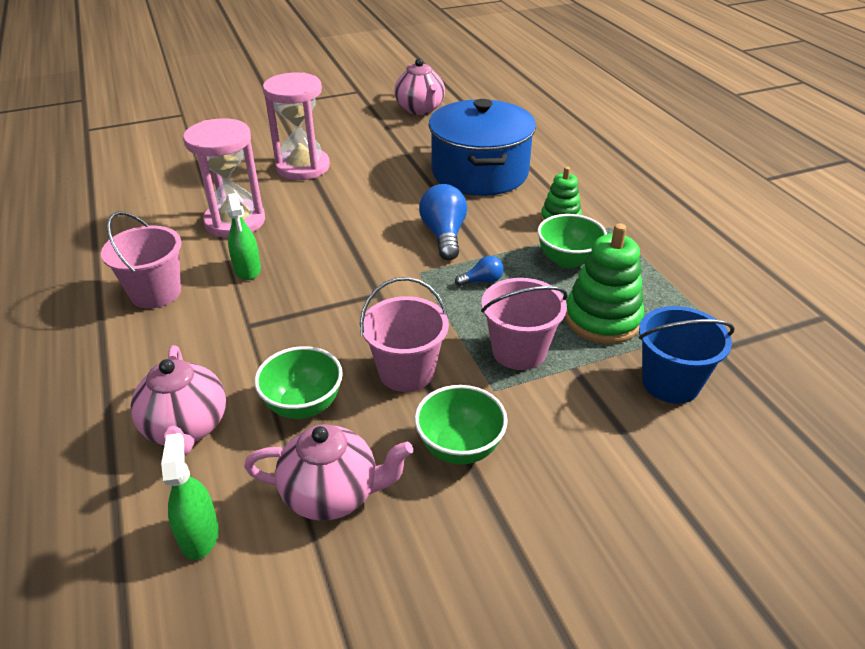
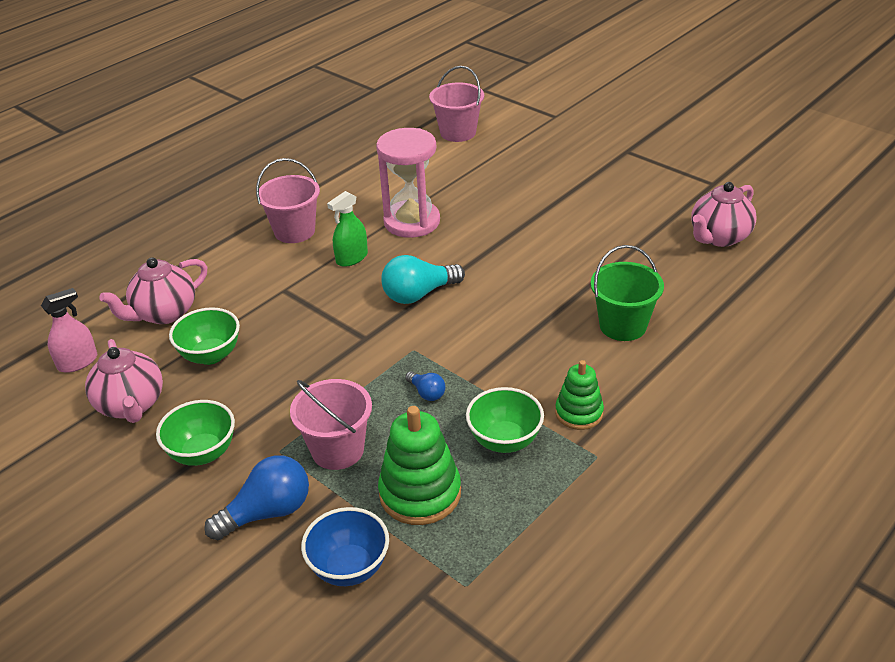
camera: 65 degrees right, 0 degrees up
(199, 535) = (77, 362): green spray bottle -> pink spray bottle
(302, 167) = (527, 216): pink hourglass -> none
(346, 248) = (419, 294): none -> turquoise light bulb
(406, 372) = (274, 392): pink bucket -> pink bucket (458, 132)
(444, 235) = (483, 343): blue light bulb -> blue light bulb (267, 512)
(480, 172) = (623, 325): blue pot -> green bucket
(670, 383) = (349, 568): blue bucket -> blue bowl

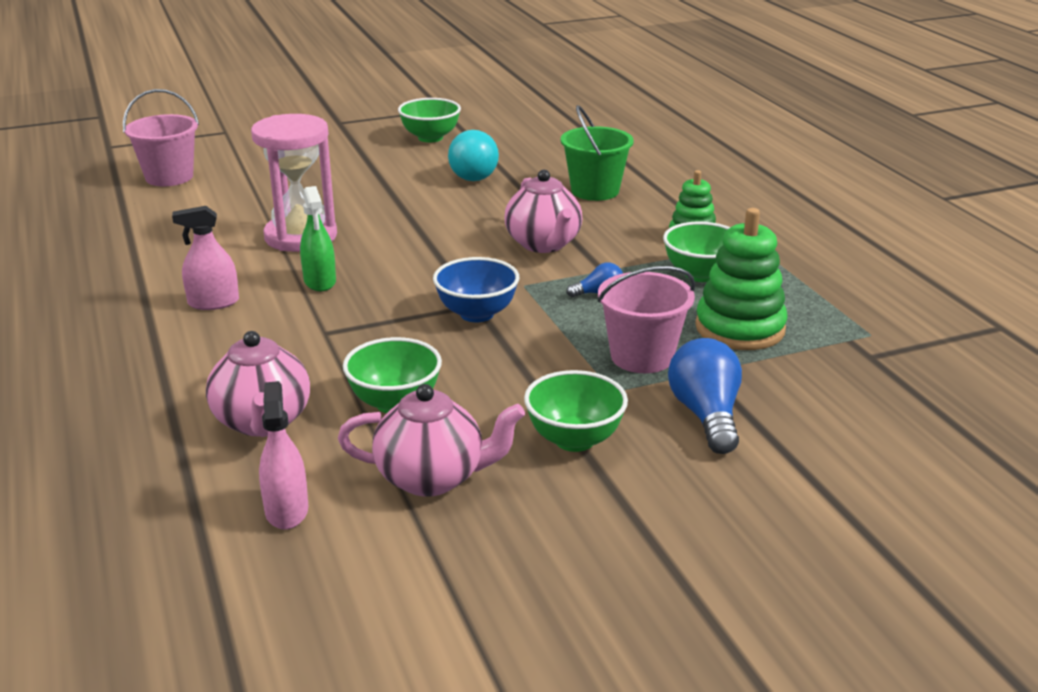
camera: 65 degrees left, 10 degrees down
(294, 231) = (213, 302): pink bucket -> pink spray bottle
(349, 568) = (816, 385): blue bowl -> blue bowl (477, 314)
(419, 294) = (435, 262): turquoise light bulb -> turquoise light bulb (474, 174)
(644, 202) = (430, 138): none -> green bowl
(719, 237) = (520, 128): pink teapot -> pink teapot (543, 244)

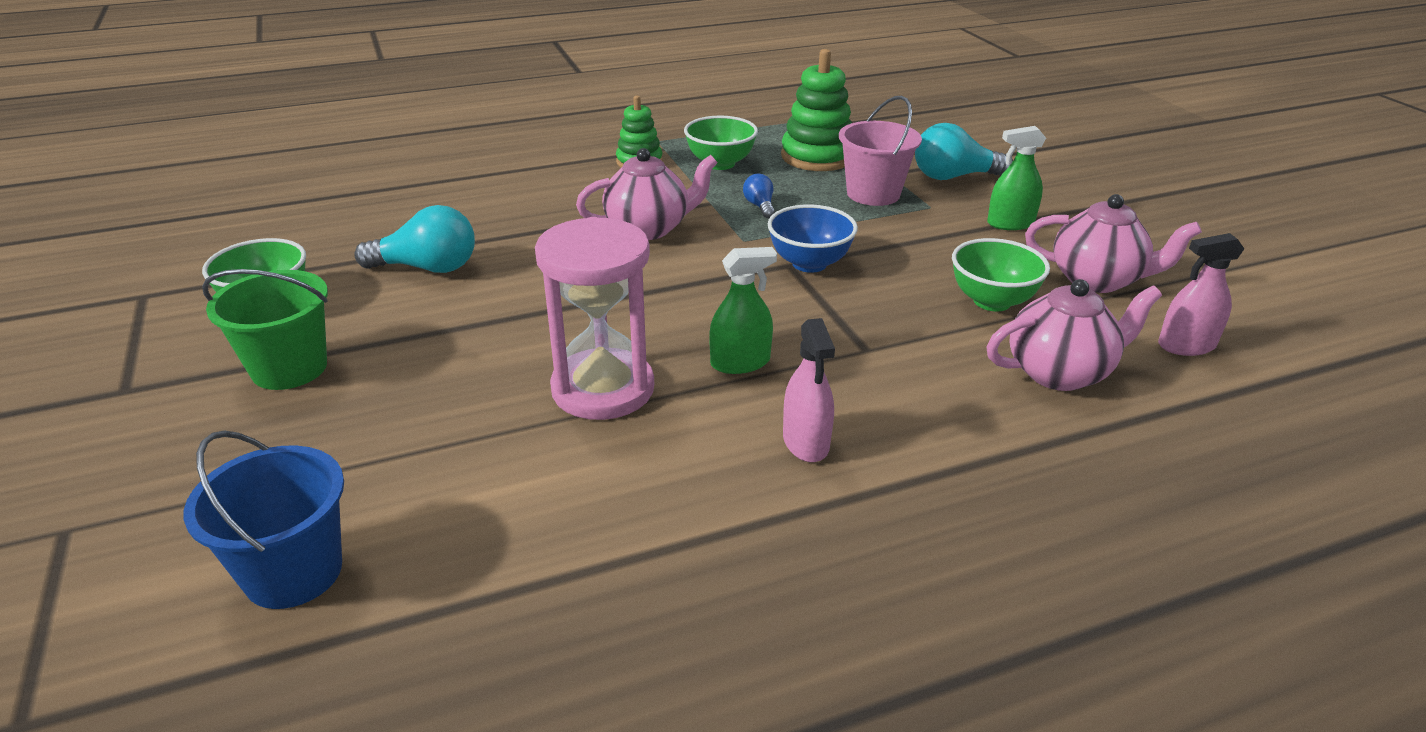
camera: 90 degrees left, 5 degrees up
(169, 177) = (293, 572): pink bucket -> blue bucket
(432, 478) = (1097, 280): pink teapot -> pink teapot turned 105 degrees clockwise
(574, 439) = (1010, 223): green bowl -> green spray bottle
(595, 191) = (513, 199): green bucket -> green bucket (289, 368)
(706, 415) = (953, 177): blue light bulb -> turquoise light bulb

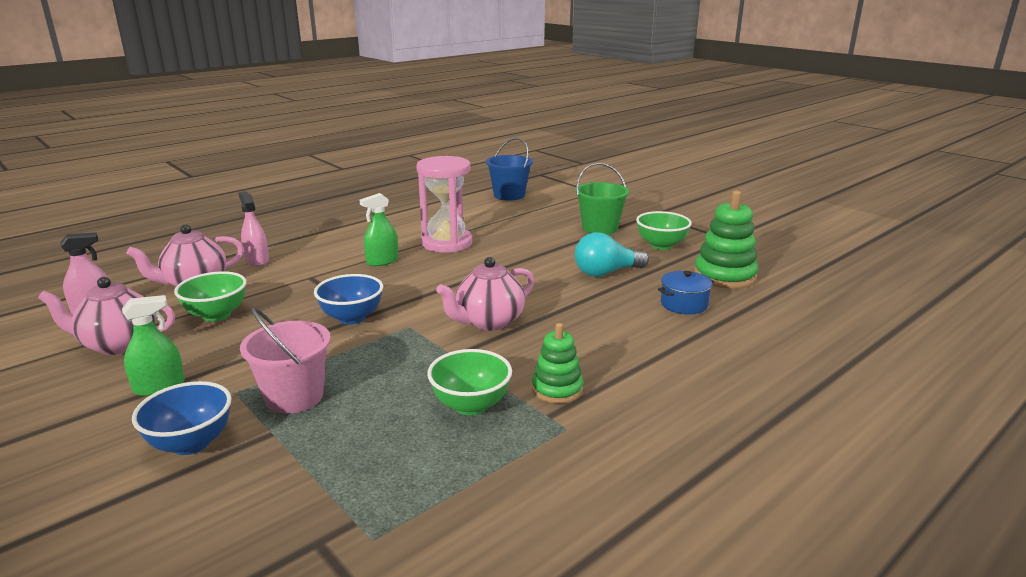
camera: 160 degrees right, 10 degrees down
(409, 208) = (684, 304): none -> blue pot
(760, 206) = (406, 360): blue light bulb -> none
(806, 442) = (341, 241): pink spray bottle -> pink spray bottle (257, 260)
(817, 157) = (361, 442): green stacking toy -> green stacking toy (724, 276)
(953, 177) = (191, 443): turquoise light bulb -> blue bowl

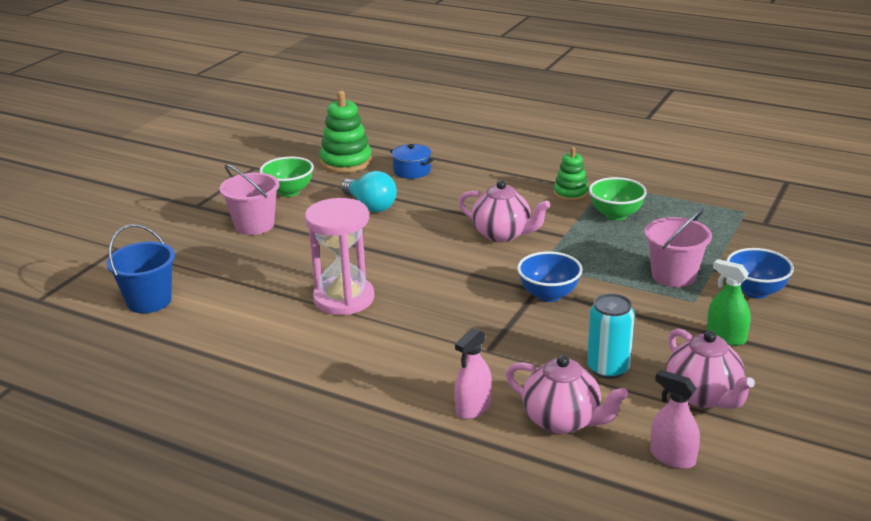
camera: 110 degrees left, 5 degrees up
(216, 315) = (608, 368): green bowl -> turquoise can
(382, 261) = (418, 321): green spray bottle -> none
(599, 228) = (254, 225): green bucket -> pink bucket

